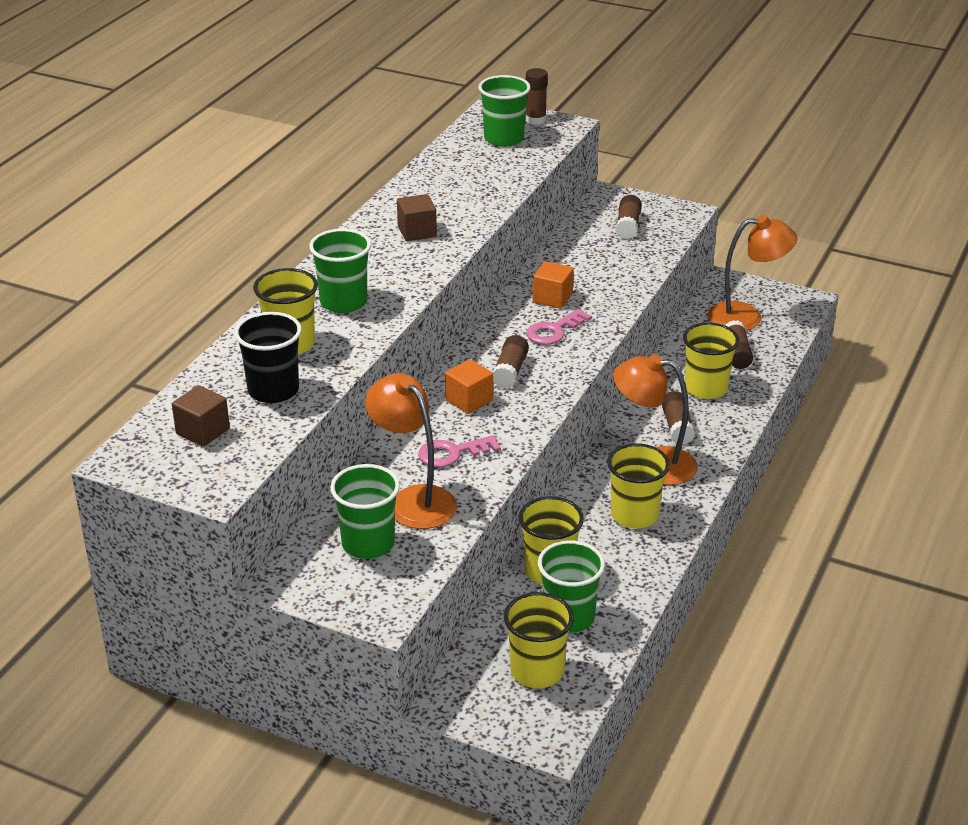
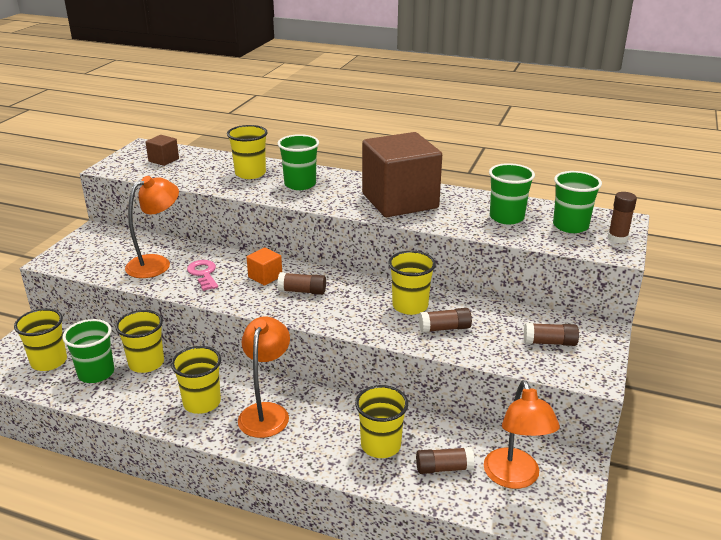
camera: 85 degrees right, 5 degrees down
(273, 390) = (200, 173): black cup -> none
(368, 544) = (117, 252): green cup -> green cup (506, 217)
(417, 231) = (400, 201): brown cube -> brown cube, size x2.44
(552, 298) = (410, 306): orange cube -> yellow cup
(554, 331) = (361, 308): pink key -> none
(677, 426) = (320, 426): brown glue stick -> brown glue stick (444, 328)

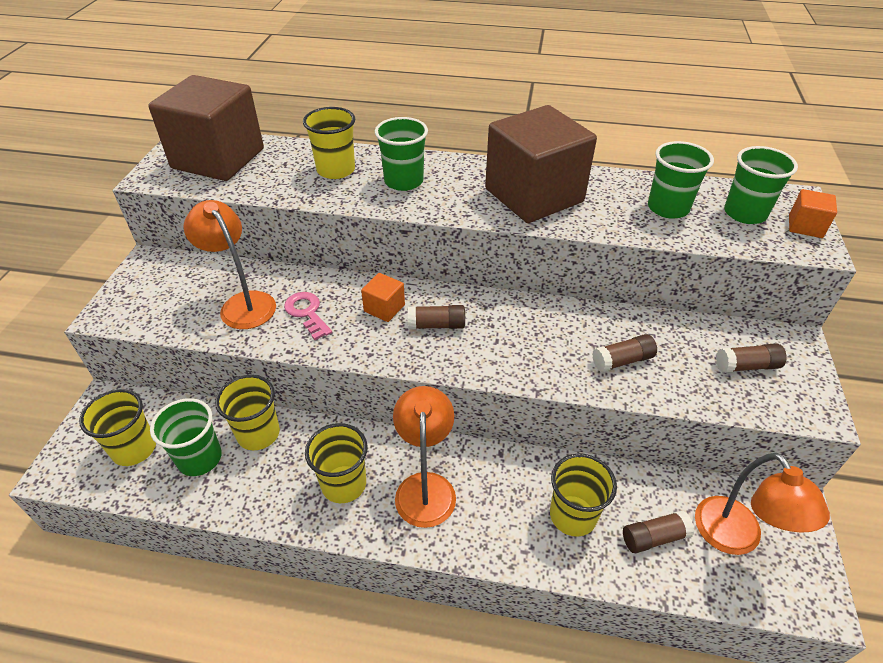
camera: 10 degrees left, 15 degrees up
(156, 263) = (242, 303): orange lamp -> orange lamp turned 75 degrees counterclockwise
(163, 160) = (218, 159): brown cube -> brown cube, size x2.44
(410, 306) = (570, 332): yellow cup -> none
(617, 238) = (805, 226): brown glue stick -> orange cube

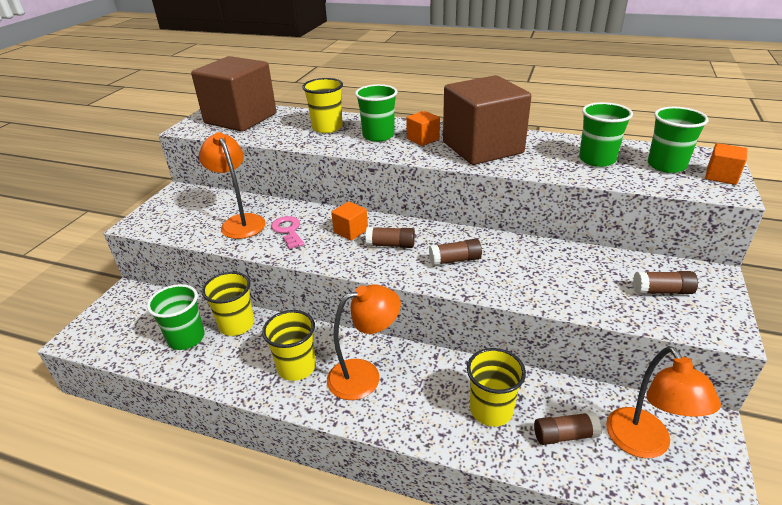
camera: 10 degrees right, 10 degrees down
(134, 449) = (138, 327): yellow cup -> none
(425, 487) = (364, 375): orange lamp -> orange lamp turned 60 degrees clockwise
(459, 184) = (423, 139): none -> orange cube
(622, 361) = (546, 279): brown glue stick -> brown glue stick (455, 260)

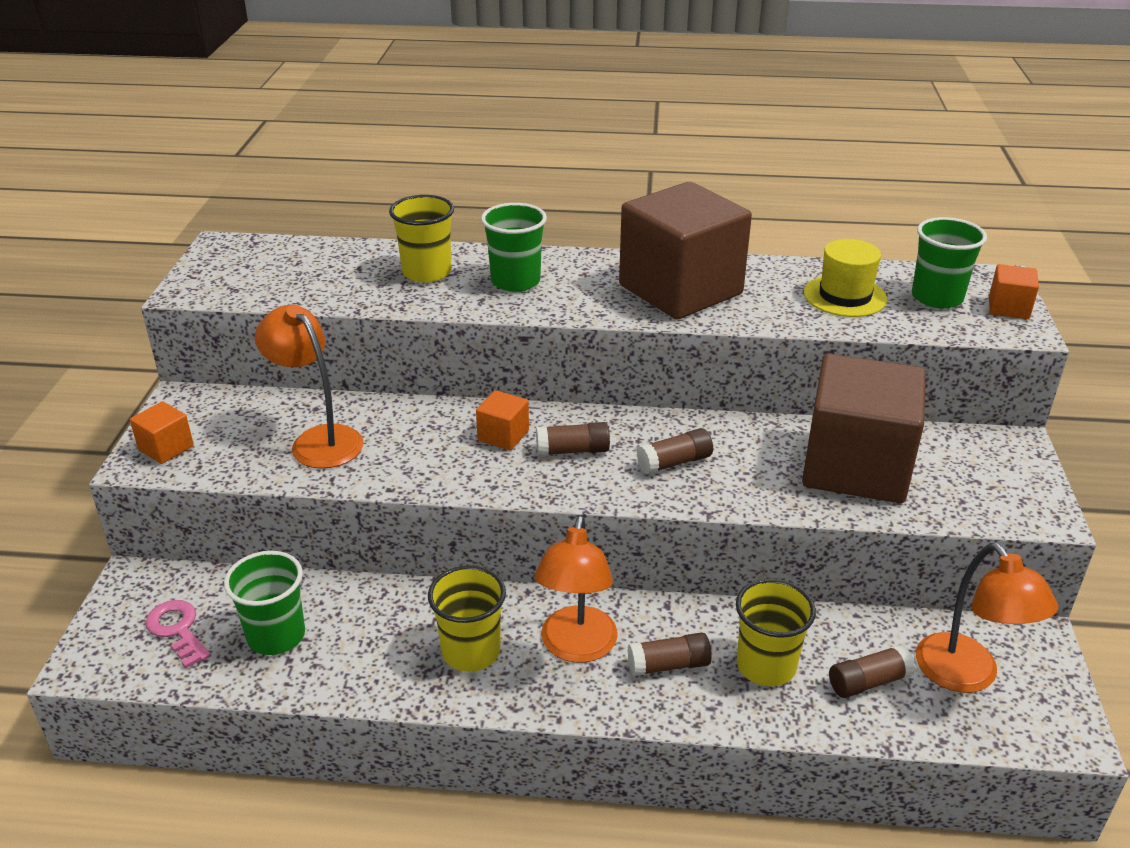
camera: 15 degrees left, 0 degrees up
(236, 325) = (349, 603): yellow cup -> none
(240, 118) = (271, 266): brown cube -> brown cube (855, 467)
(288, 231) = (404, 446): pink key -> pink key (177, 630)
(364, 375) = (576, 647): orange lamp -> orange lamp turned 135 degrees clockwise
(423, 139) = (586, 282): orange cube -> orange cube (166, 448)
(597, 159) = (845, 296): green cup -> yellow hat
(662, 291) = (958, 473): brown glue stick -> brown glue stick (668, 665)

